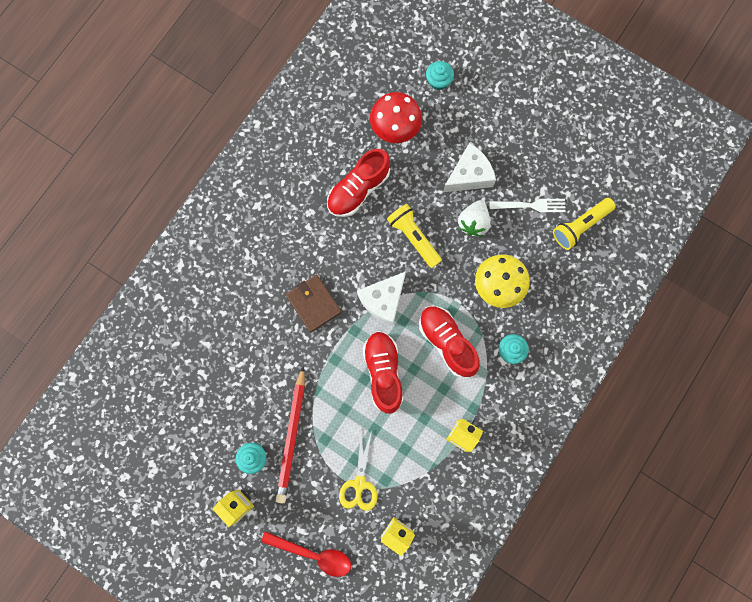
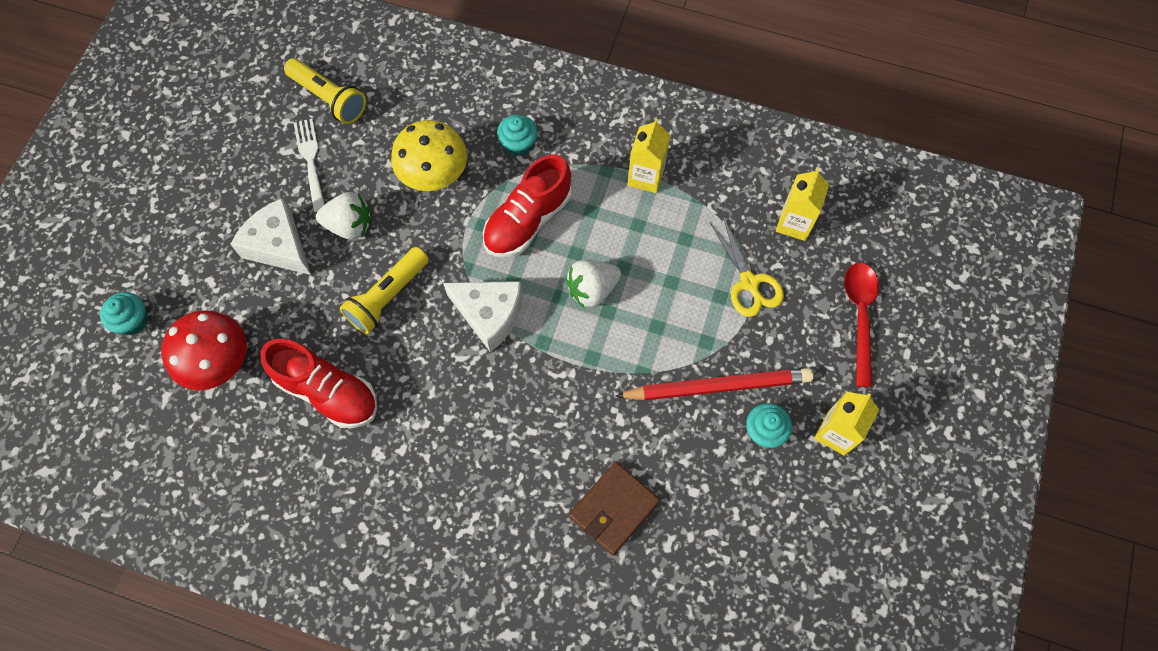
camera: 105 degrees left, 10 degrees down
(313, 304) = (519, 409): brown wallet -> brown wallet (614, 509)
(359, 483) = (749, 282): yellow scissors -> yellow scissors turned 75 degrees clockwise
(383, 372) = (592, 290): red shoe -> white strawberry

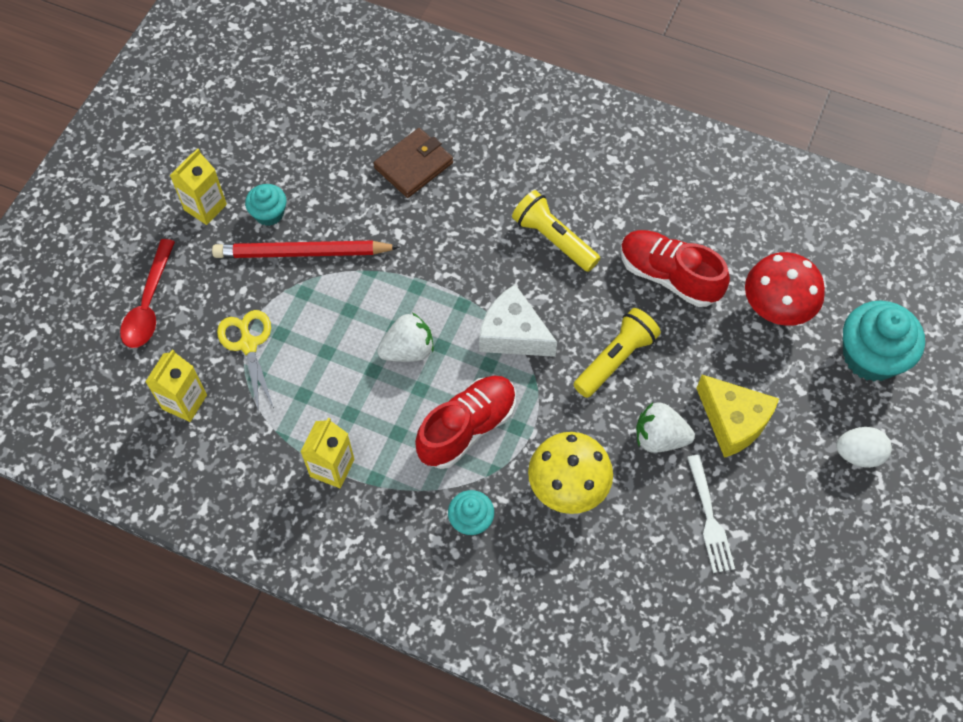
camera: 175 degrees left, 5 degrees down
(133, 320) = (871, 356): turquoise cupcake -> turquoise cupcake, size x1.83
(167, 225) = (858, 454): none -> white egg
(279, 246) = (733, 421): white cheese -> yellow cheese
(329, 98) = (695, 600): yellow flashlight -> yellow flashlight (553, 239)

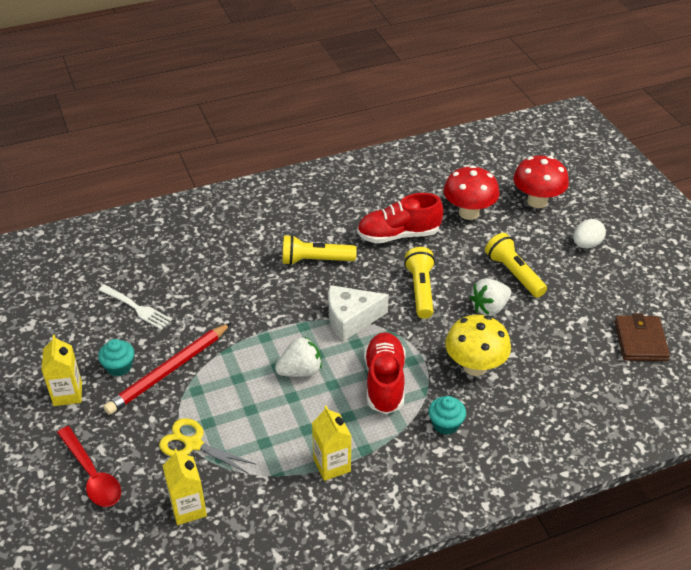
camera: 45 degrees left, 20 degrees down
(408, 350) = (300, 371): white strawberry -> white strawberry turned 45 degrees clockwise
(413, 165) = (185, 281): brown wallet -> brown wallet (640, 341)
(709, 517) = (559, 323): white fork -> white fork (136, 308)
(733, 421) = (514, 274): yellow cheese -> yellow flashlight
(871, 356) = (537, 201): turquoise cupcake -> red mushroom

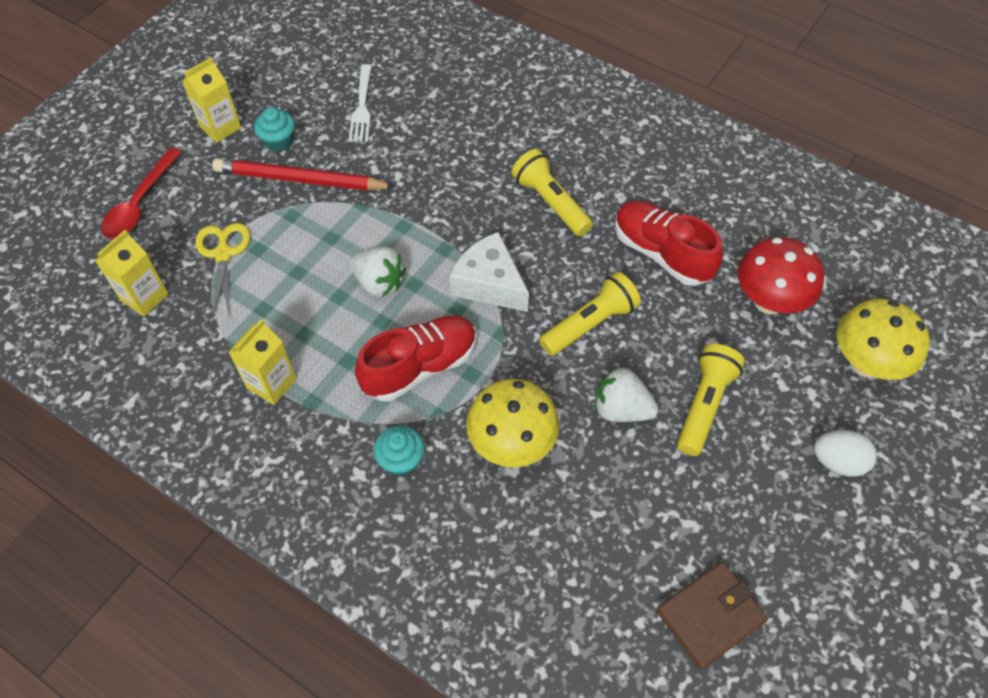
camera: 55 degrees right, 15 degrees up
(537, 201) = (865, 363): red mushroom -> yellow mushroom

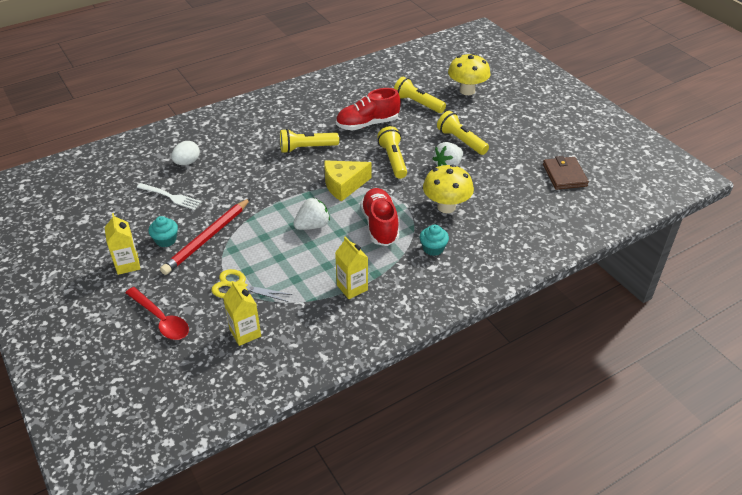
camera: 65 degrees left, 15 degrees down
(489, 284) = (344, 185): white cheese -> yellow cheese
(768, 301) = (417, 103): red mushroom -> yellow flashlight
(837, 461) = (510, 116): white egg -> white egg (187, 162)

